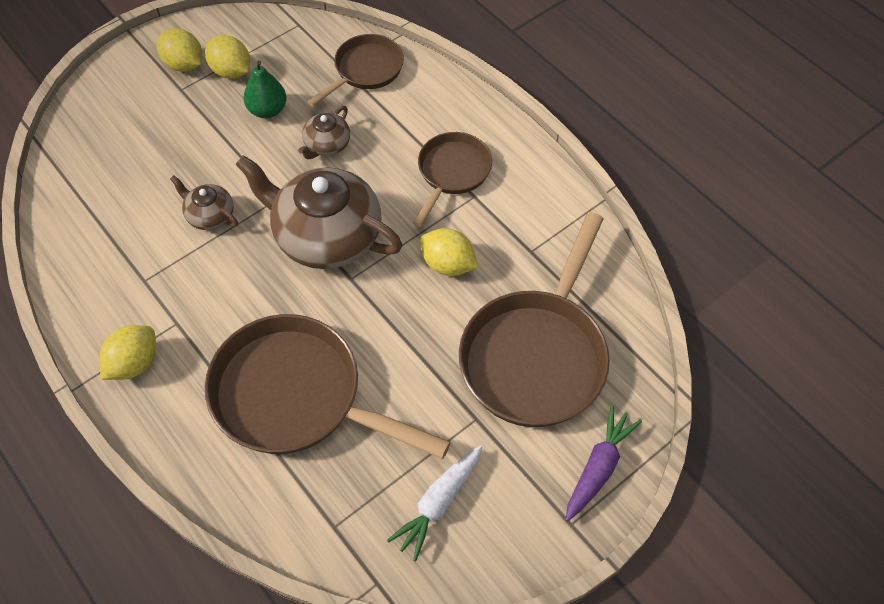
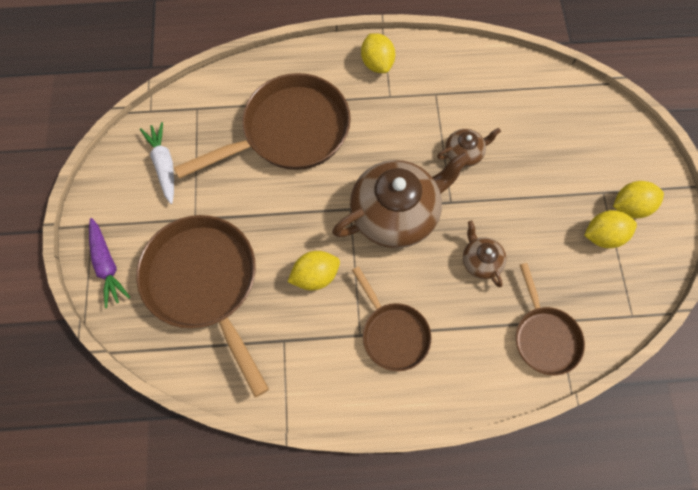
camera: 125 degrees right, 10 degrees up
(267, 110) = (543, 240): green pear -> none

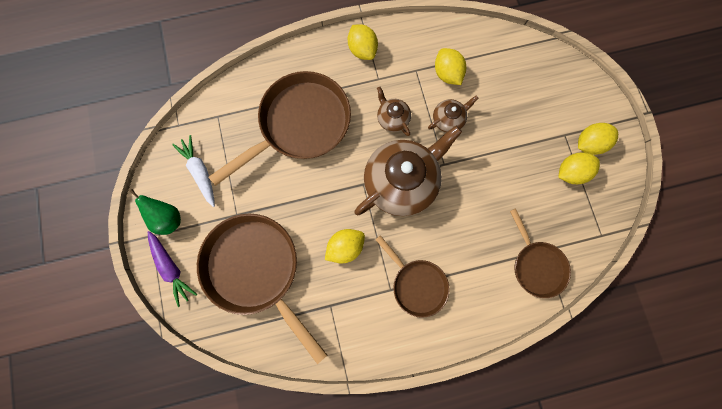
camera: 10 degrees left, 10 degrees up
(116, 209) = (169, 218): none -> green pear
(471, 103) = (447, 74): none -> yellow lemon
(480, 261) = (476, 211): brown teapot -> brown teapot (392, 118)

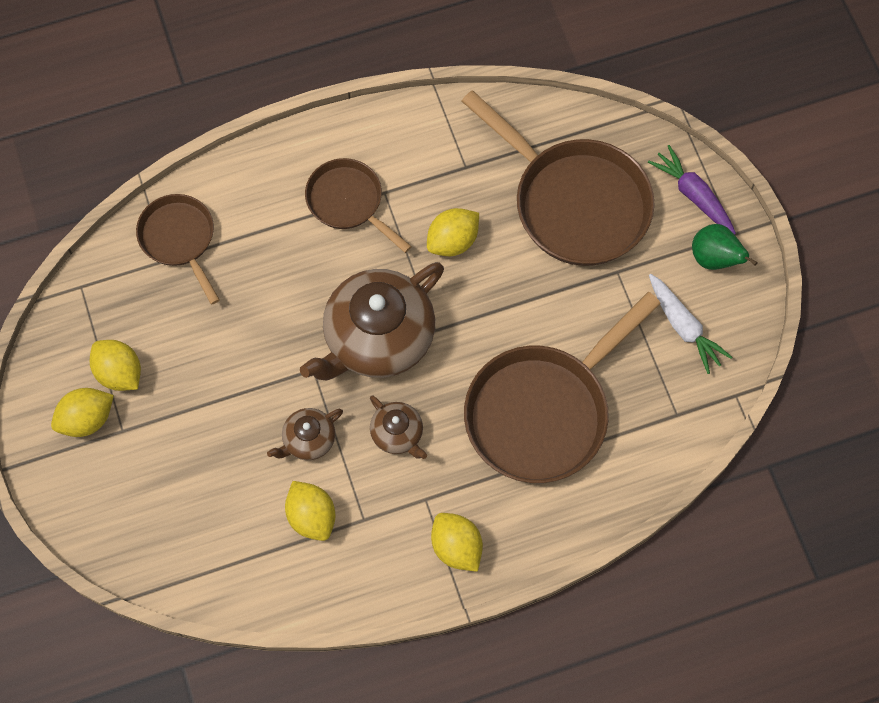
camera: 175 degrees right, 10 degrees down
(570, 172) = (119, 373): yellow lemon -> yellow lemon turned 75 degrees clockwise

